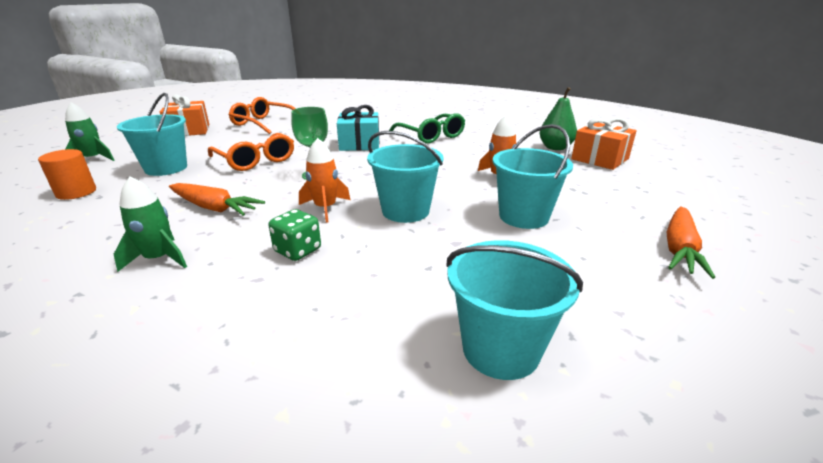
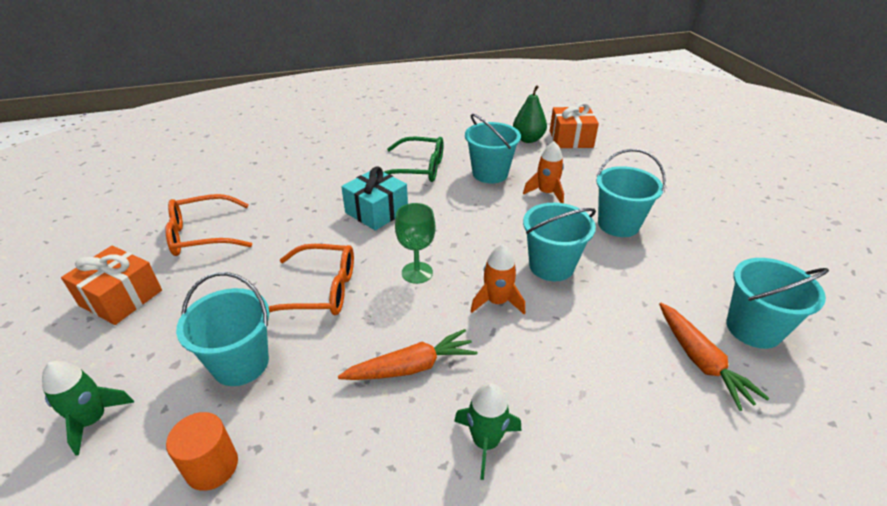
camera: 45 degrees left, 10 degrees up
(298, 250) = (558, 352): green dice -> none
(477, 153) = (490, 173): none -> turquoise bucket
(679, 249) = (712, 203): orange carrot -> orange carrot (701, 361)

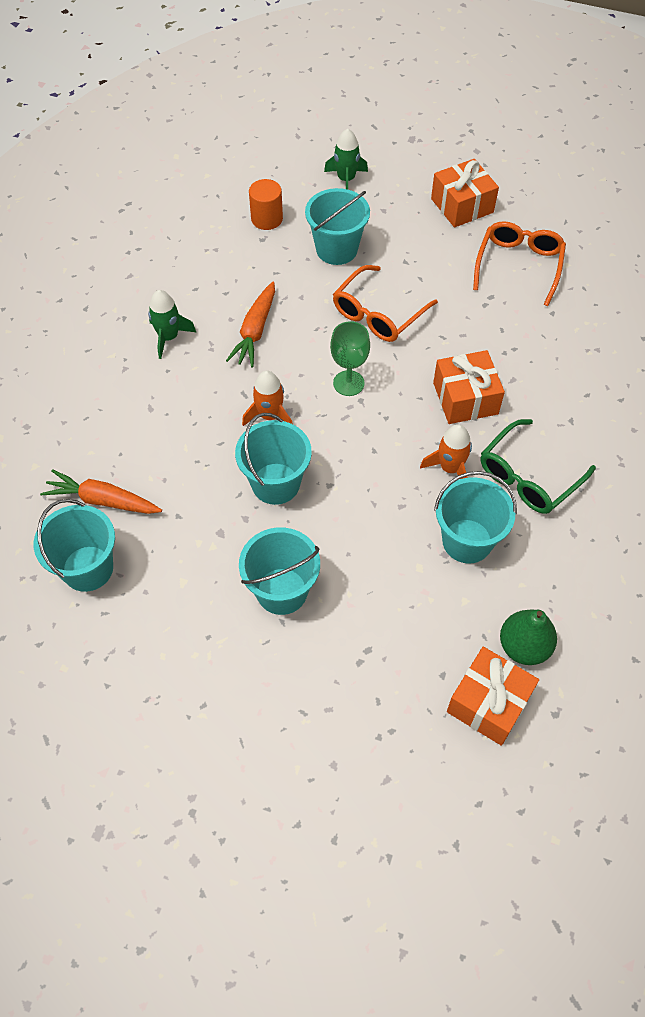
camera: 125 degrees right, 20 degrees up
(376, 211) = (465, 398): turquoise gift -> orange gift
(546, 193) = (386, 568): orange rocket -> orange rocket (450, 468)

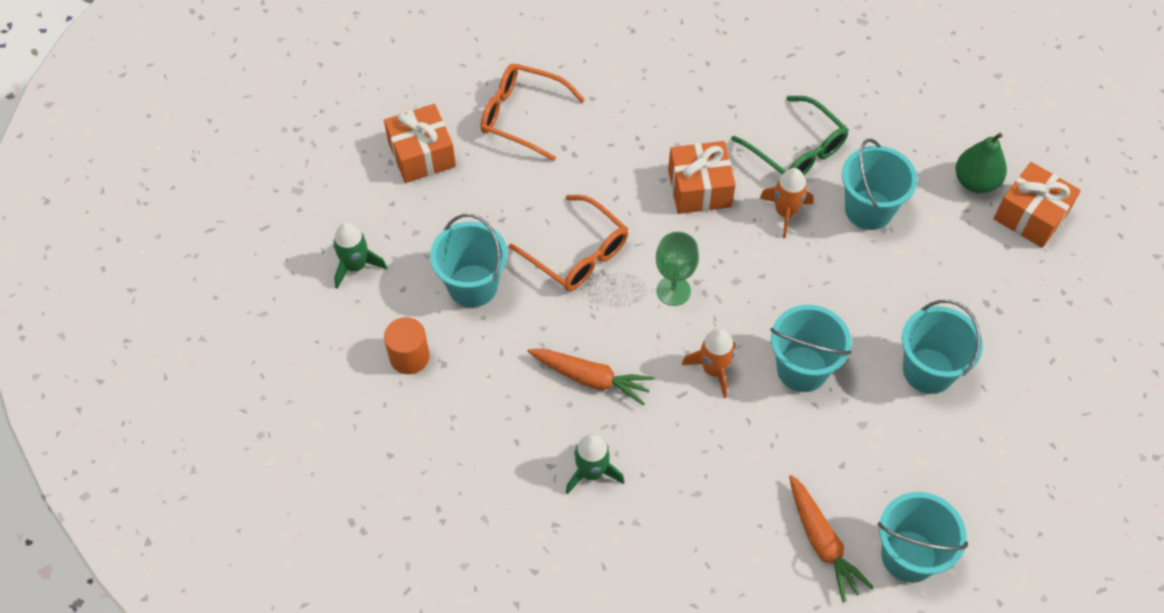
camera: 85 degrees left, 0 degrees up
(102, 500) = (822, 543): orange carrot -> orange carrot turned 45 degrees counterclockwise

